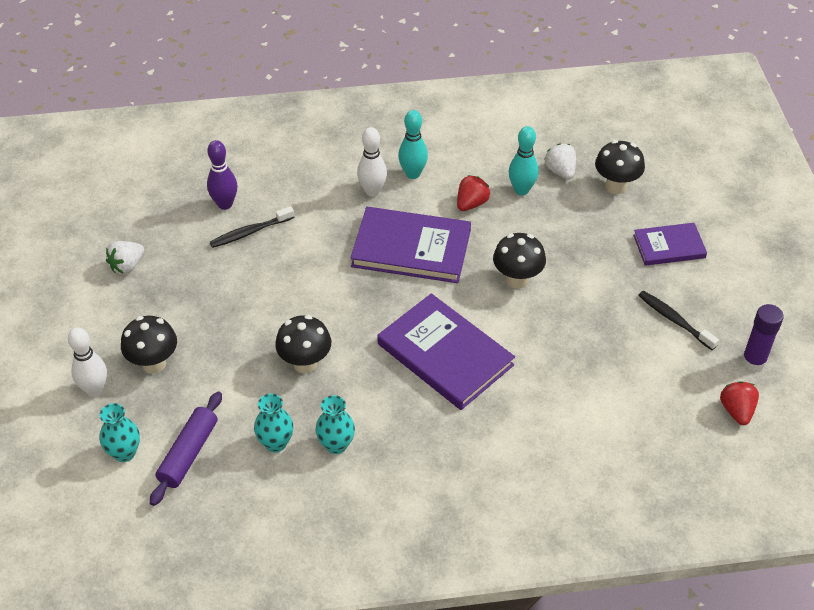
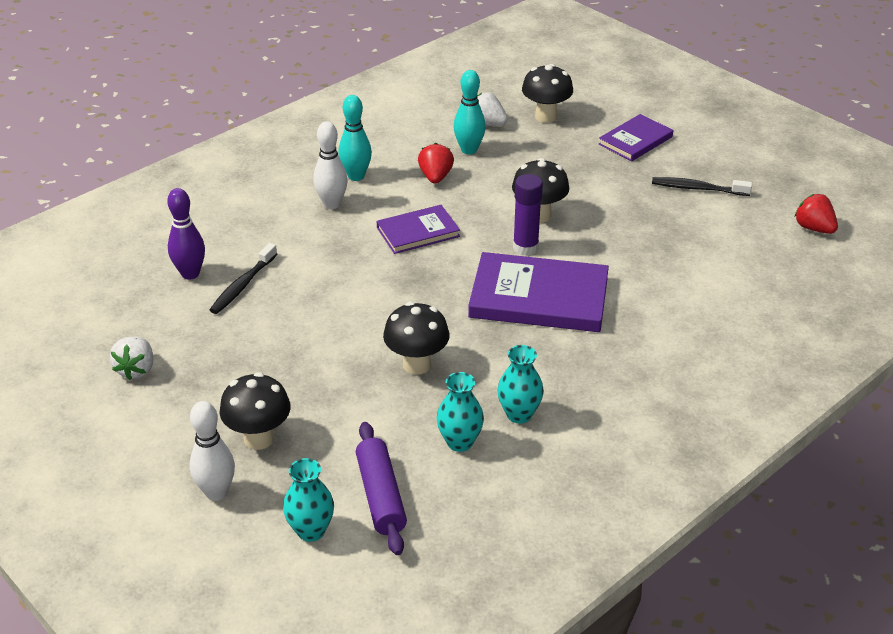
camera: 35 degrees left, 10 degrees down
(411, 248) = (418, 232): purple book -> purple book, size x0.58
(753, 361) = (787, 190): purple glue stick -> purple glue stick (525, 247)

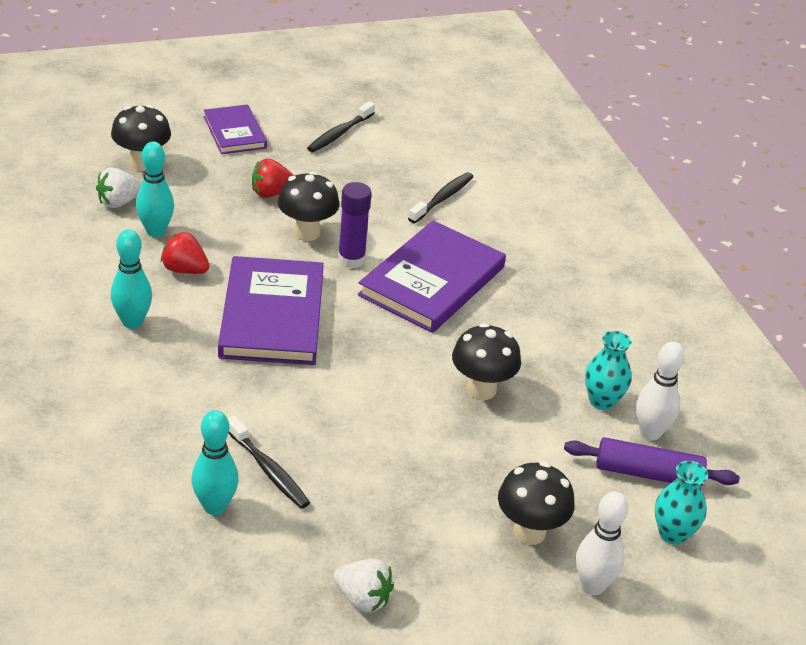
camera: 70 degrees left, 0 degrees up
(190, 274) = (215, 506): purple bowling pin -> turquoise bowling pin
(332, 204) = (170, 357): white bowling pin -> white bowling pin (650, 433)
(418, 232) = (272, 315): purple book -> purple book, size x1.72
(519, 414) = (584, 353): turquoise vase -> none
(666, 270) = (442, 198): none -> black toothbrush
(814, 228) = (441, 106): red strawberry -> red strawberry (271, 193)

